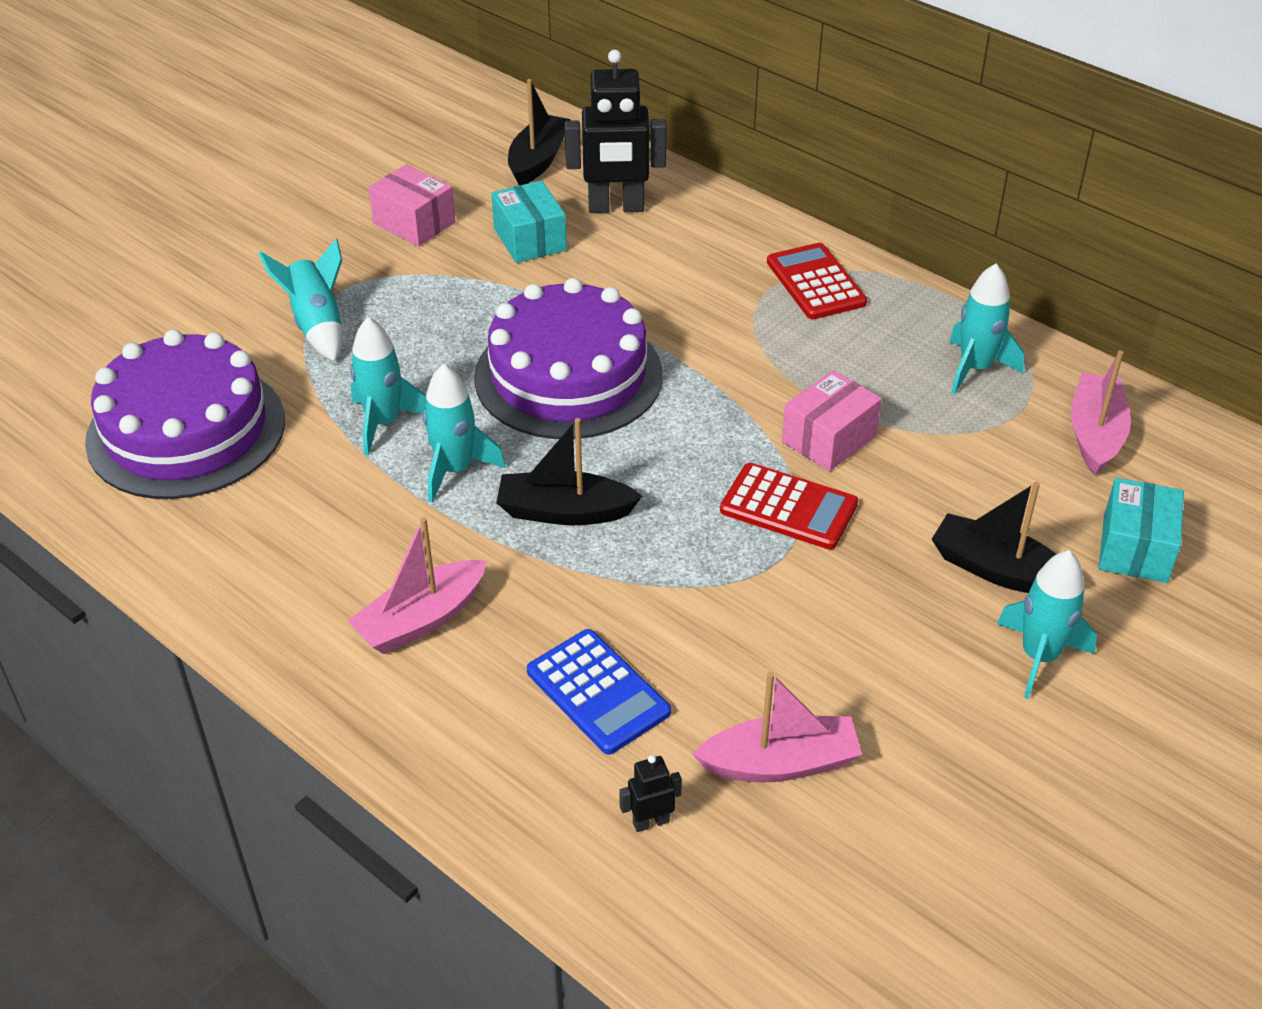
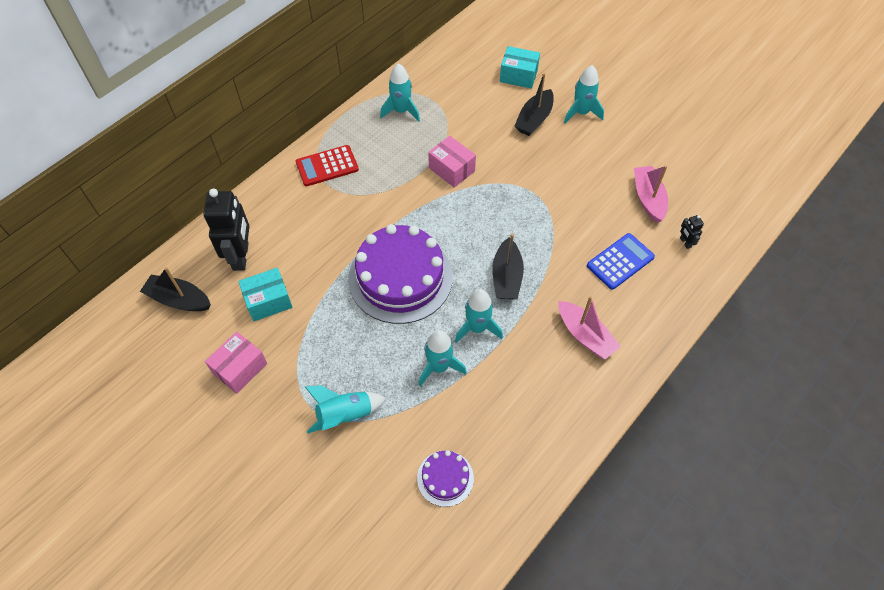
camera: 90 degrees left, 15 degrees up
(186, 430) = (445, 478): purple cake -> purple cake, size x0.47
(788, 507) = (499, 187): red calculator -> none
(1095, 434) = (448, 77): pink boat -> none

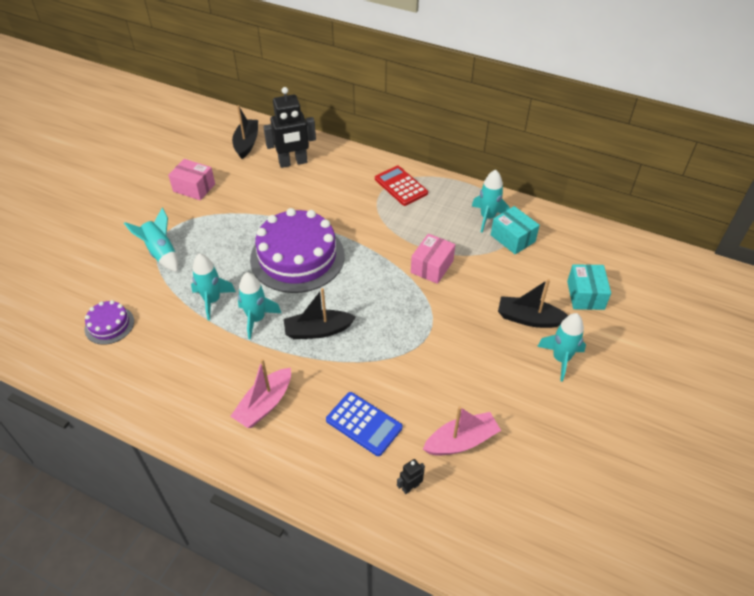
camera: 75 degrees right, 10 degrees down
(268, 301) = (255, 187): turquoise box -> turquoise box (512, 238)

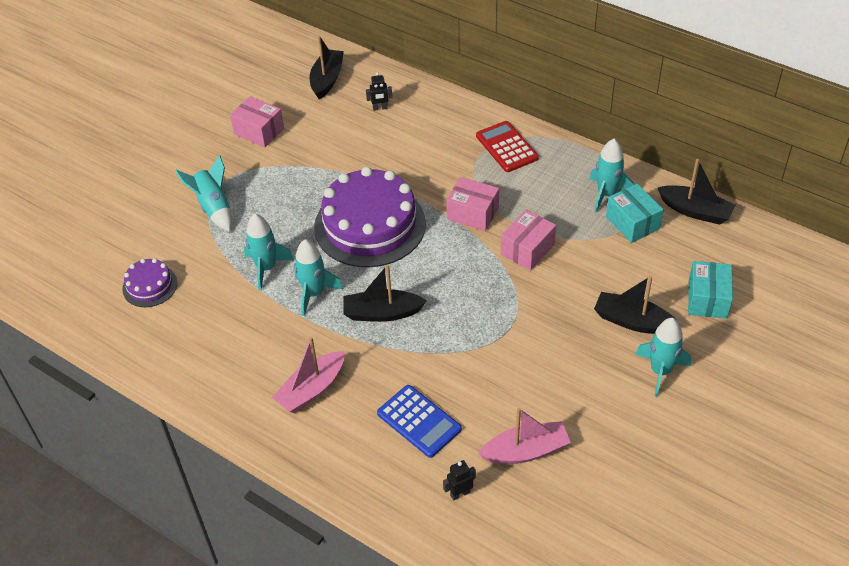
camera: 10 degrees right, 0 degrees up
(293, 163) = (380, 108): black robot -> black robot, size x0.43
(382, 241) = (472, 213): none -> pink box
(560, 225) = (695, 211): none -> black boat

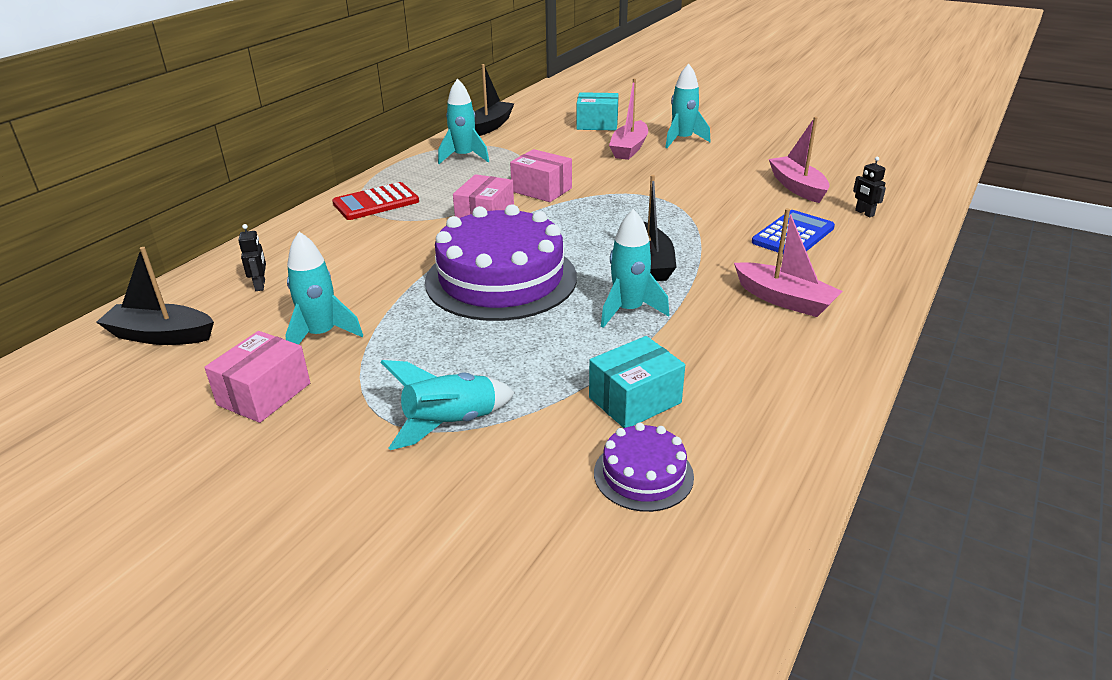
camera: 95 degrees left, 15 degrees down
(266, 268) = (586, 354): turquoise rocket -> turquoise rocket (321, 335)
(632, 223) = (504, 147): turquoise box -> turquoise box (635, 400)
(632, 321) = (629, 148): black boat -> pink boat

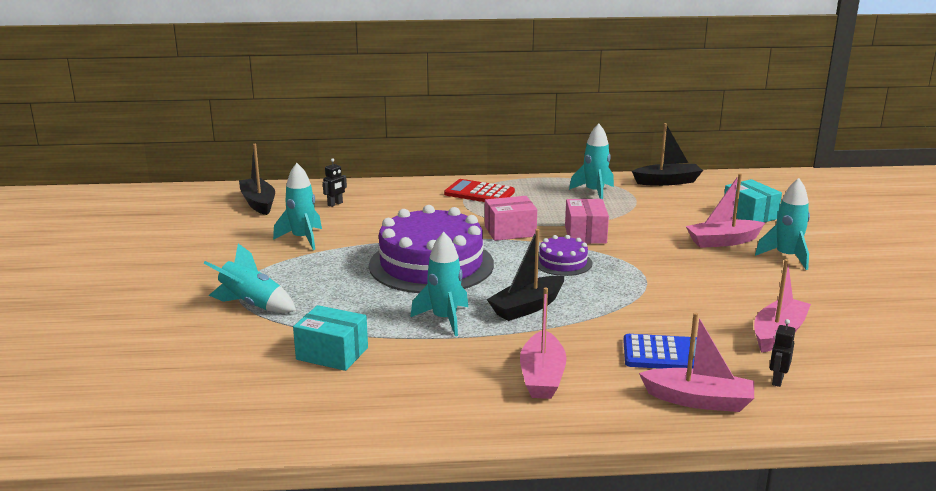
camera: 55 degrees right, 10 degrees down
(264, 394) = (232, 247): pink box -> none
(643, 474) = (254, 379): purple cake -> purple cake (562, 262)
(872, 250) = (698, 400): none -> pink boat

